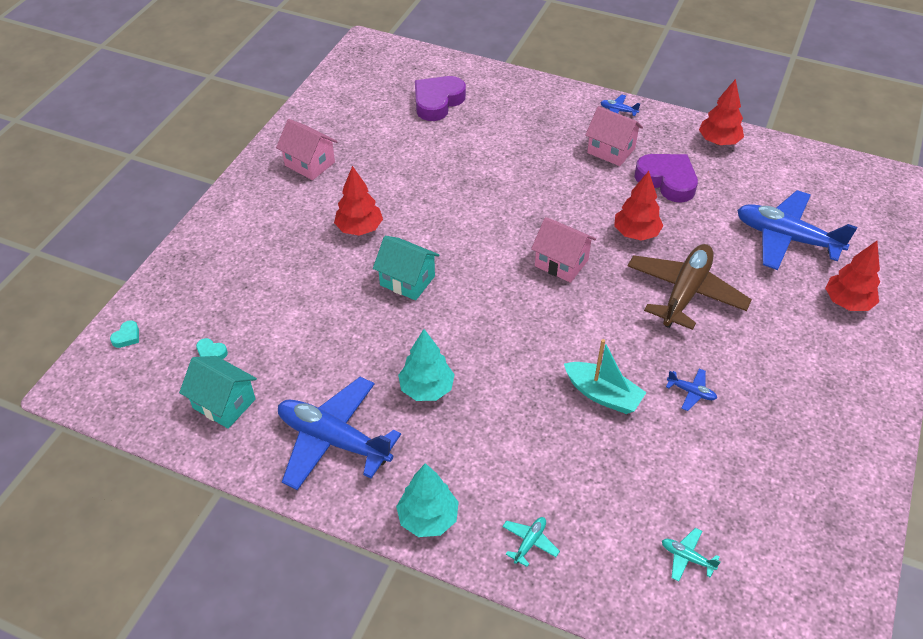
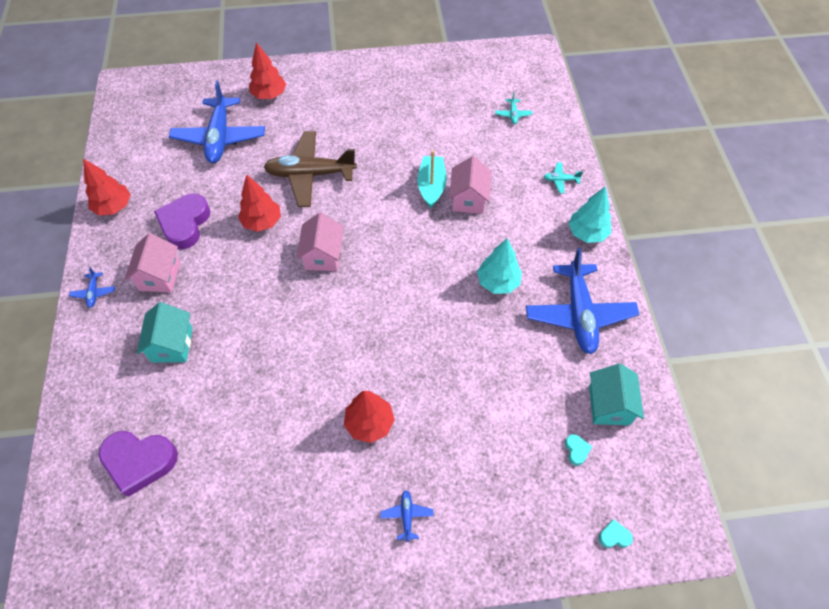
camera: 120 degrees left, 10 degrees up
(309, 164) = (304, 531): pink house -> pink house (468, 199)
(407, 281) = (407, 350): turquoise house -> turquoise house (172, 344)
(691, 392) = (398, 145): blue plane -> blue plane (407, 516)

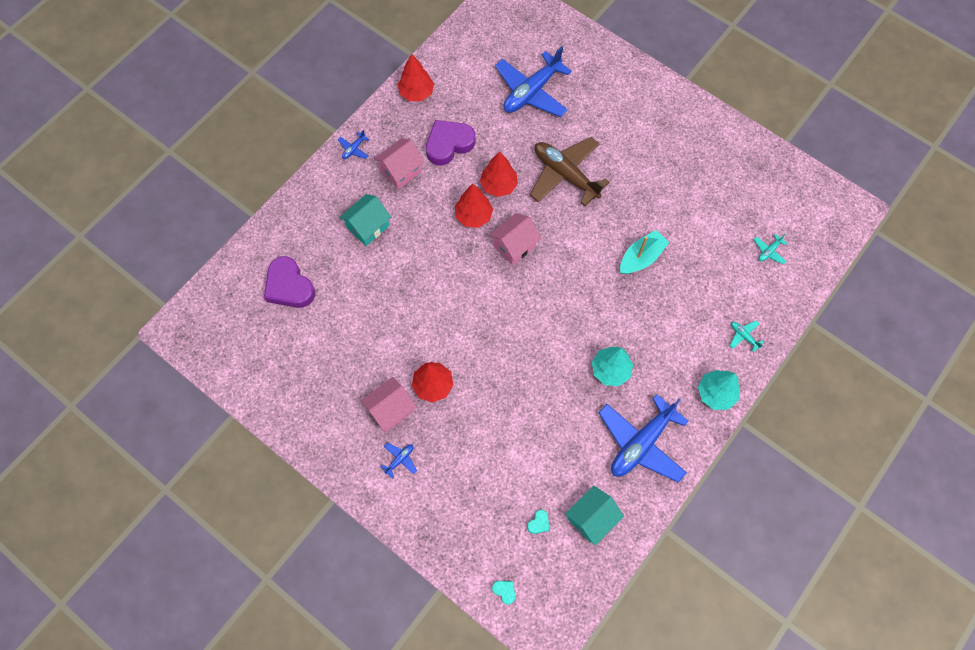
camera: 45 degrees right, 10 degrees up
(269, 95) = (599, 82): red tree -> red tree (473, 216)
(468, 199) = (657, 291): pink house -> pink house (390, 409)

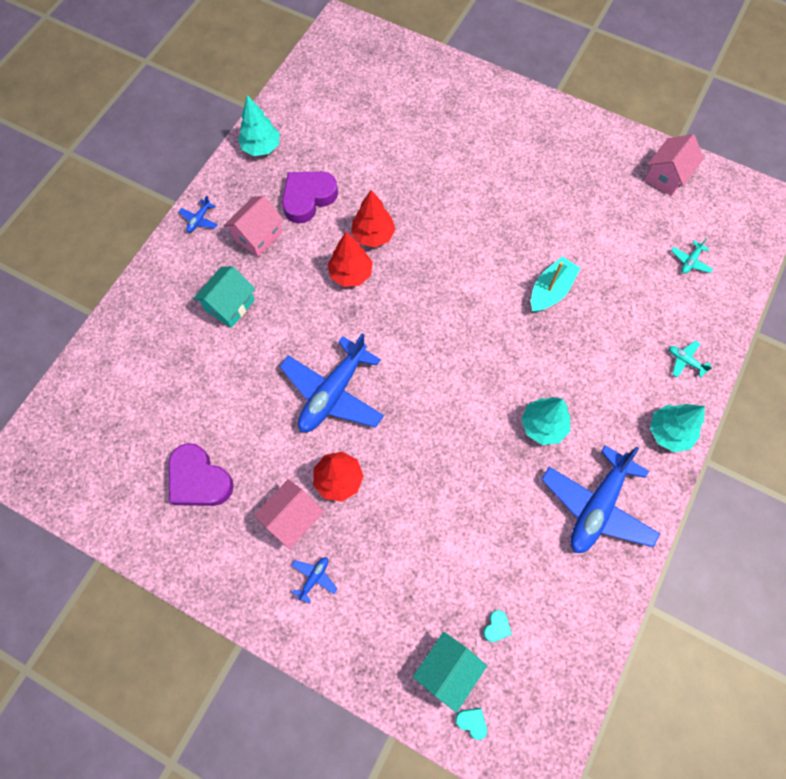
camera: 10 degrees left, 0 degrees up
(289, 286) = (146, 390): purple heart -> purple heart (199, 479)
(416, 93) = (261, 147): red tree -> turquoise tree
(514, 246) = (404, 300): pink house -> pink house (666, 176)
(531, 92) = (391, 128): blue plane -> blue plane (333, 393)
(565, 175) = (446, 212): brown plane -> none
(591, 518) = (558, 608): turquoise house -> turquoise house (447, 669)

